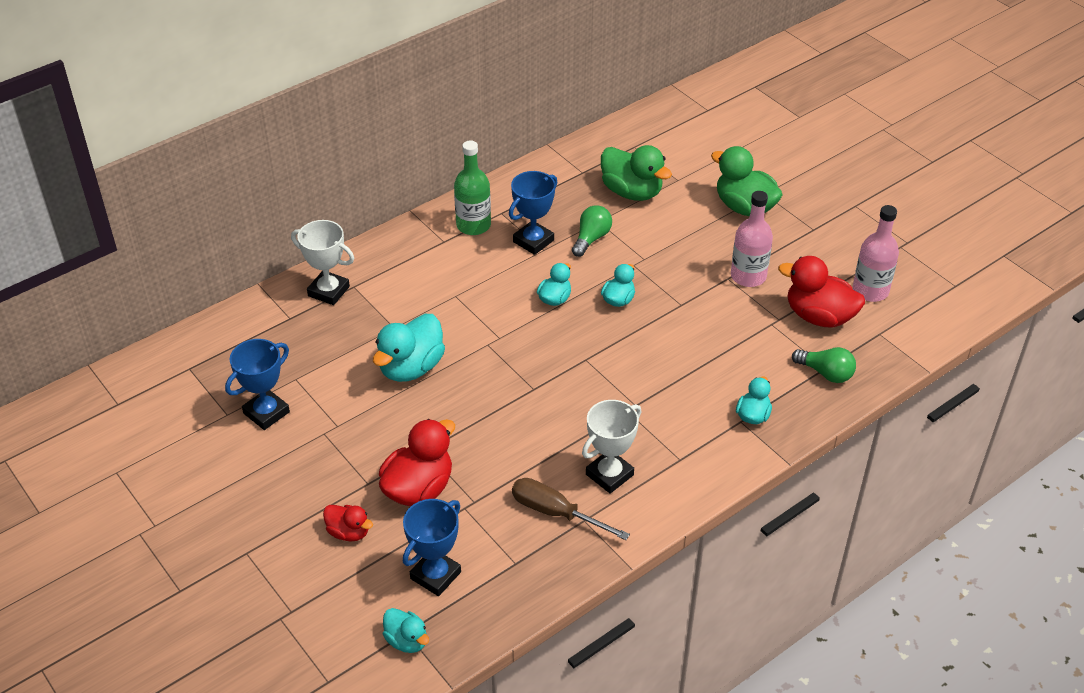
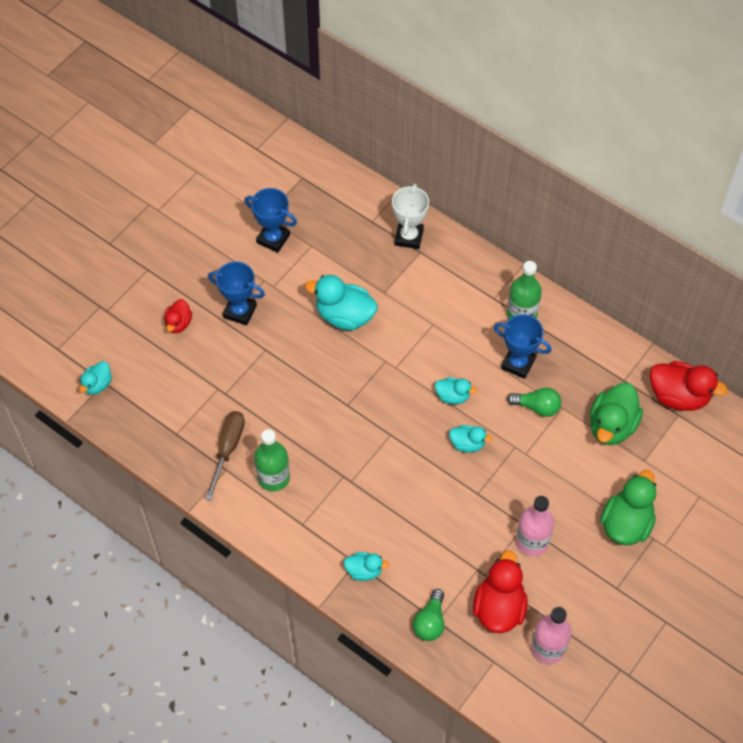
camera: 75 degrees right, 15 degrees up
(419, 488) = (228, 355): red duck -> red duck (678, 396)
(435, 575) = (154, 387): blue trophy -> blue trophy (240, 311)
(609, 475) = (273, 477): white trophy -> green bottle

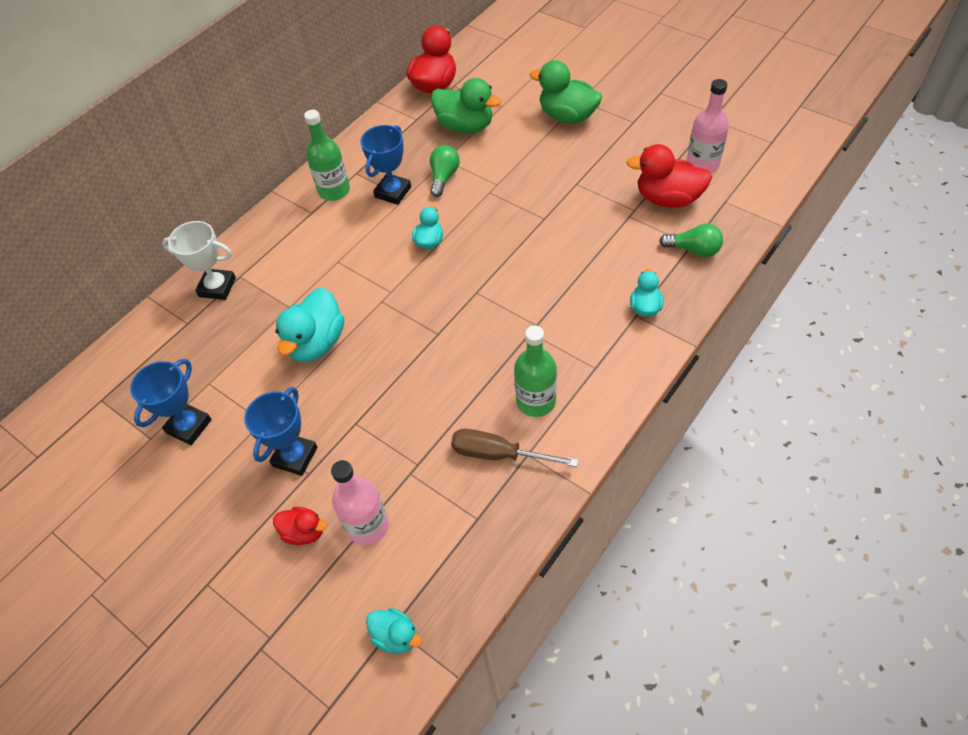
camera: 85 degrees left, 5 degrees down
(467, 444) = (487, 228): turquoise duck -> none
(532, 541) = (593, 177): pink bottle -> pink bottle (368, 525)

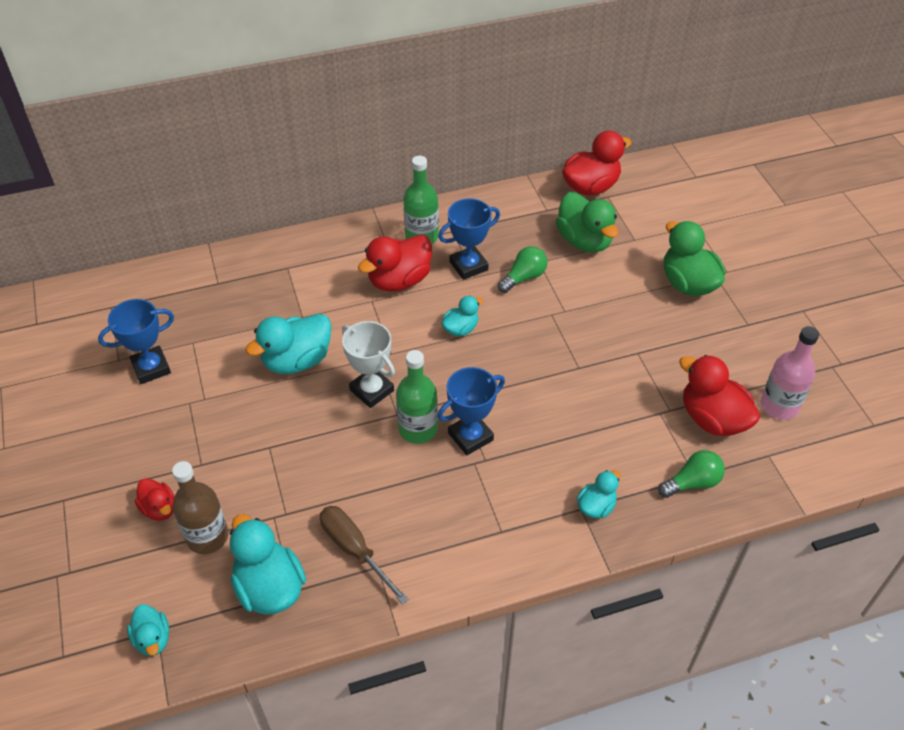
camera: 30 degrees right, 5 degrees down
(217, 287) = (263, 266): white trophy -> white trophy (372, 390)
(295, 456) = (203, 444): blue trophy -> blue trophy (470, 436)
(346, 233) = (399, 280): none -> red duck
(368, 525) = (207, 536): pink bottle -> brown bottle
(457, 528) = (269, 587): none -> turquoise duck
(536, 401) = (425, 526): green bottle -> green bottle (418, 429)
(694, 250) = (692, 482): green light bulb -> green light bulb turned 75 degrees counterclockwise

